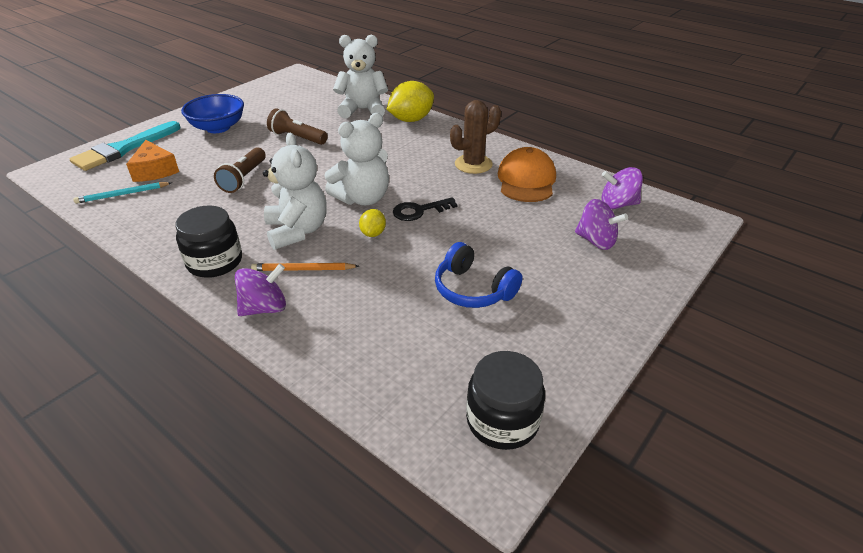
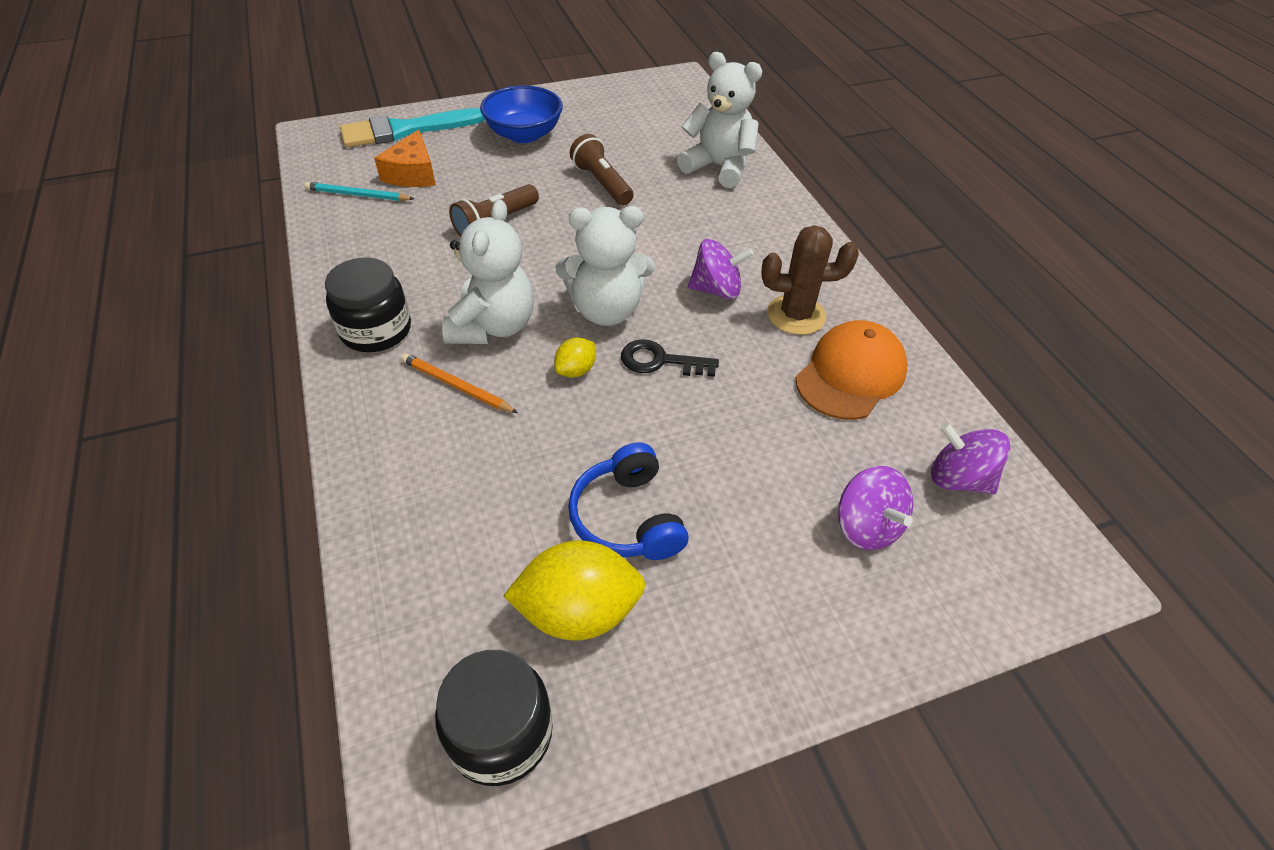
camera: 30 degrees right, 10 degrees up
(264, 308) = (376, 420): purple spinning top -> purple spinning top (716, 290)
(411, 120) = (770, 206): yellow lemon -> yellow lemon (578, 611)

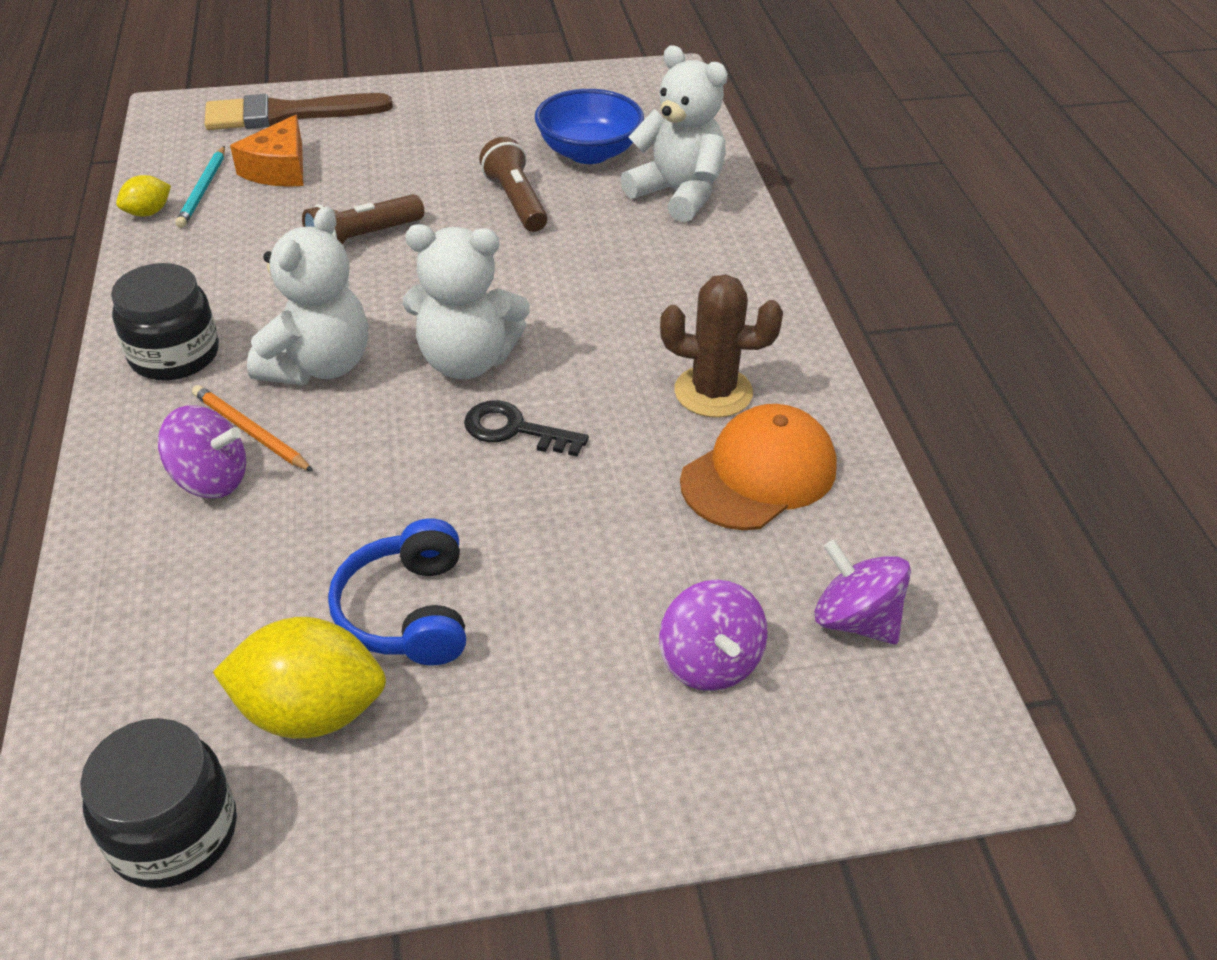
camera: 10 degrees right, 5 degrees down
(357, 195) = (203, 190): turquoise pencil -> turquoise pencil turned 105 degrees counterclockwise
(405, 130) = (287, 114): turquoise brush -> brown brush
(524, 134) = (436, 131): blue bowl -> blue bowl (589, 152)
(576, 370) = (403, 429): yellow lemon -> yellow lemon (148, 213)
(716, 290) = (619, 350): purple spinning top -> purple spinning top (211, 479)

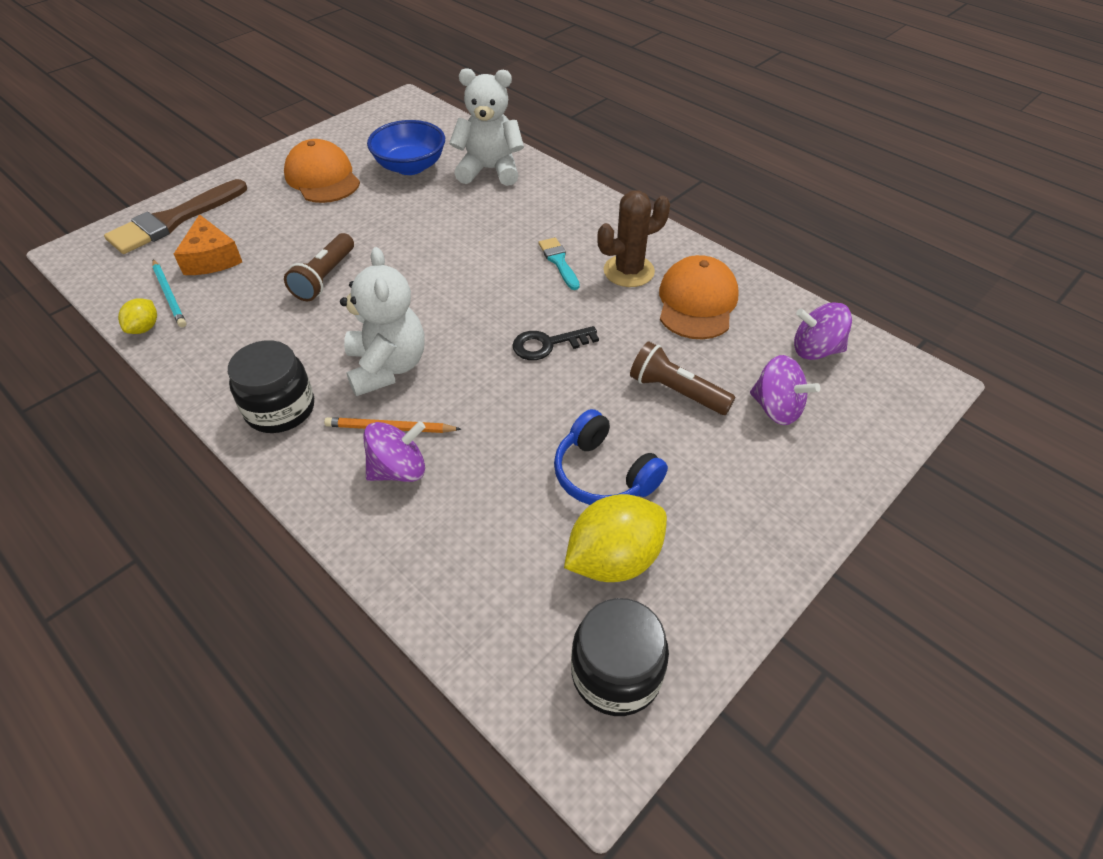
camera: 35 degrees left, 5 degrees up
(467, 361) = (476, 319): white teddy bear -> none
(479, 127) = (322, 178): none -> orange cap
(516, 201) = (398, 213): brown flashlight -> brown flashlight (676, 391)
(638, 339) = (559, 261): none -> turquoise brush

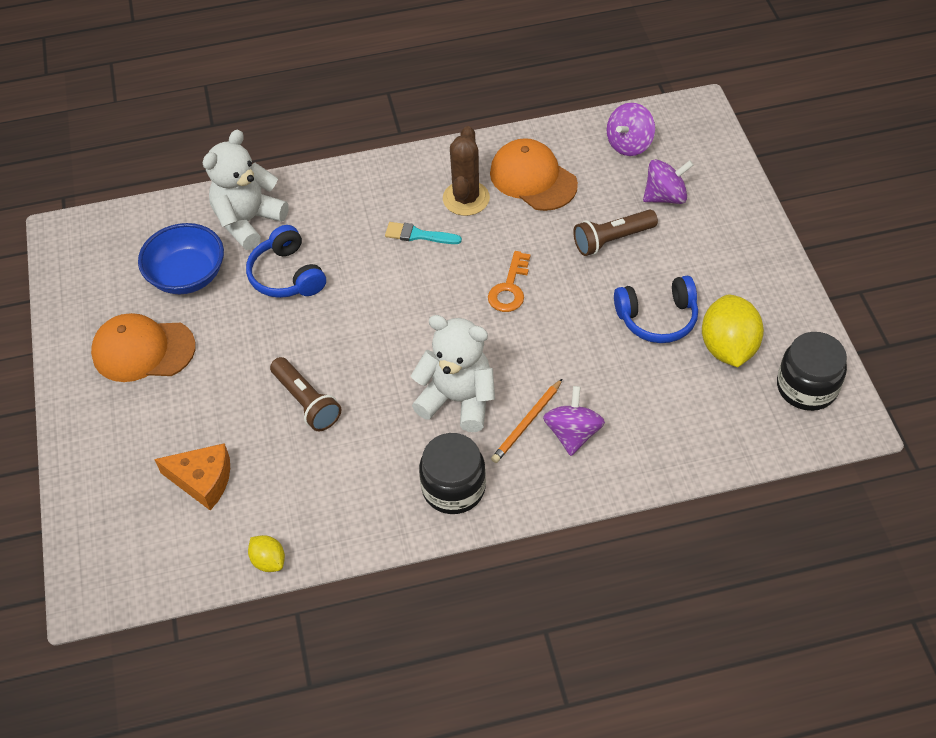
camera: 55 degrees left, 5 degrees up
(169, 295) = (234, 529): turquoise pencil -> none
(173, 220) = (107, 496): brown brush -> none
(451, 211) = (287, 275): none -> blue headphones
(548, 344) = (509, 288): black key -> orange key

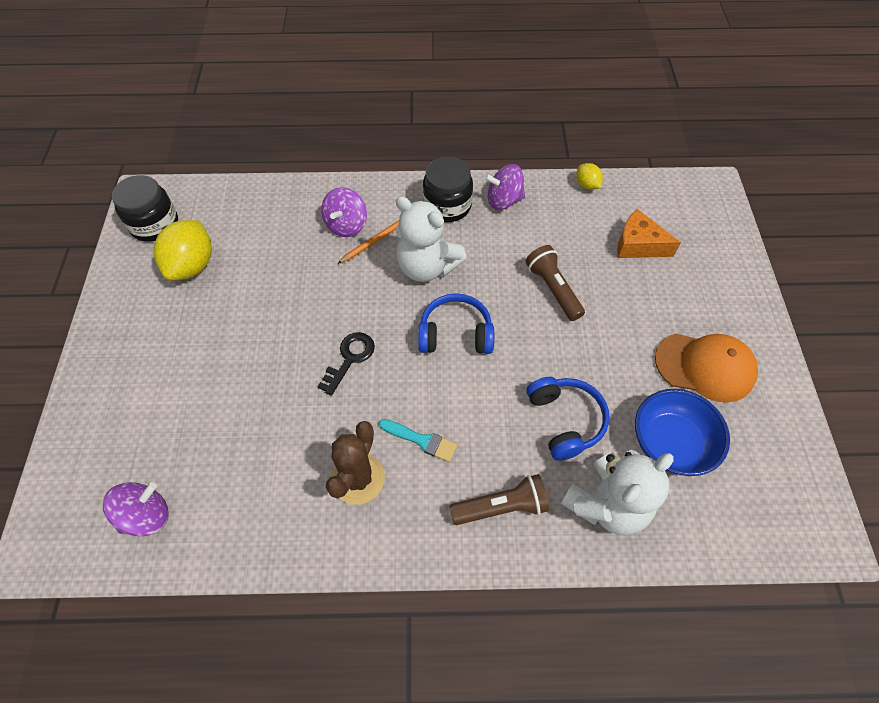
camera: 170 degrees left, 5 degrees up
(509, 288) = (350, 359): orange key -> black key
(533, 178) = (275, 490): orange cap -> none
(612, 240) = (231, 390): brown flashlight -> brown flashlight (501, 507)
(657, 318) = (234, 302): blue headphones -> blue headphones (455, 334)
(665, 196) = (151, 431): purple spinning top -> purple spinning top (503, 200)

